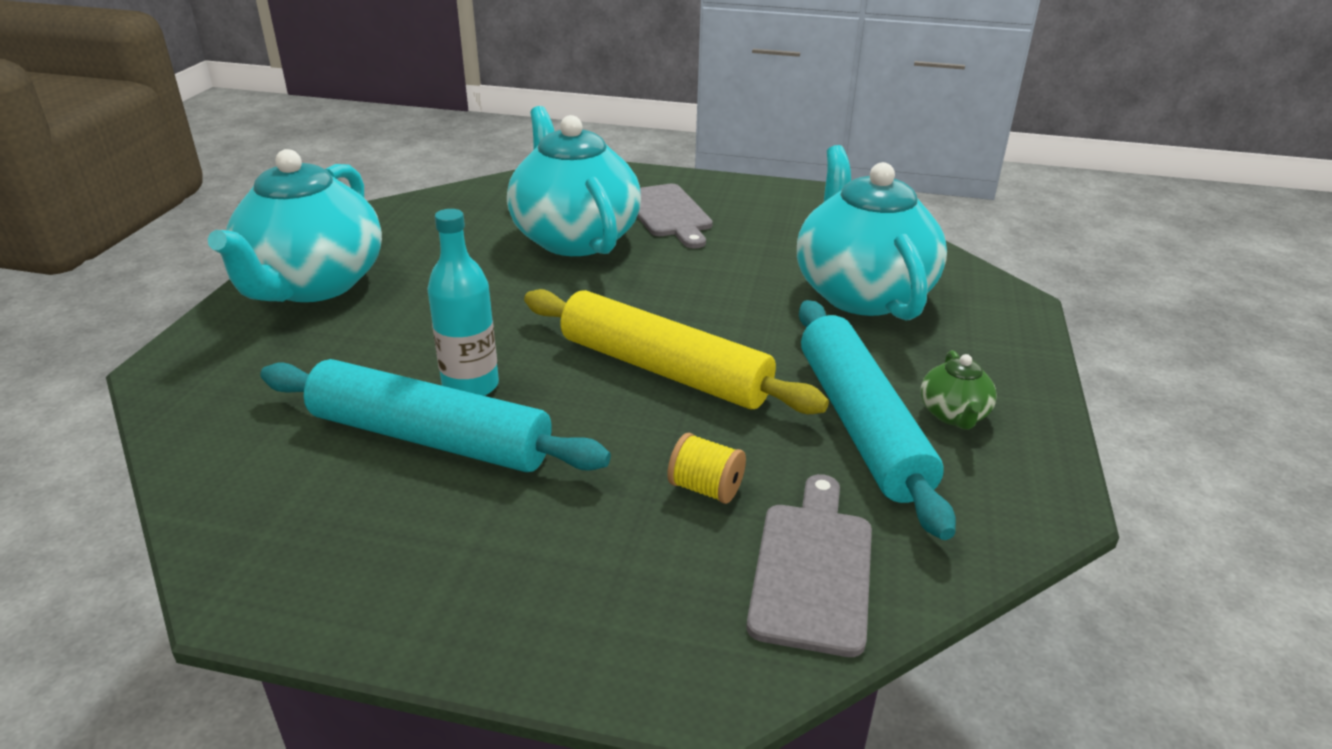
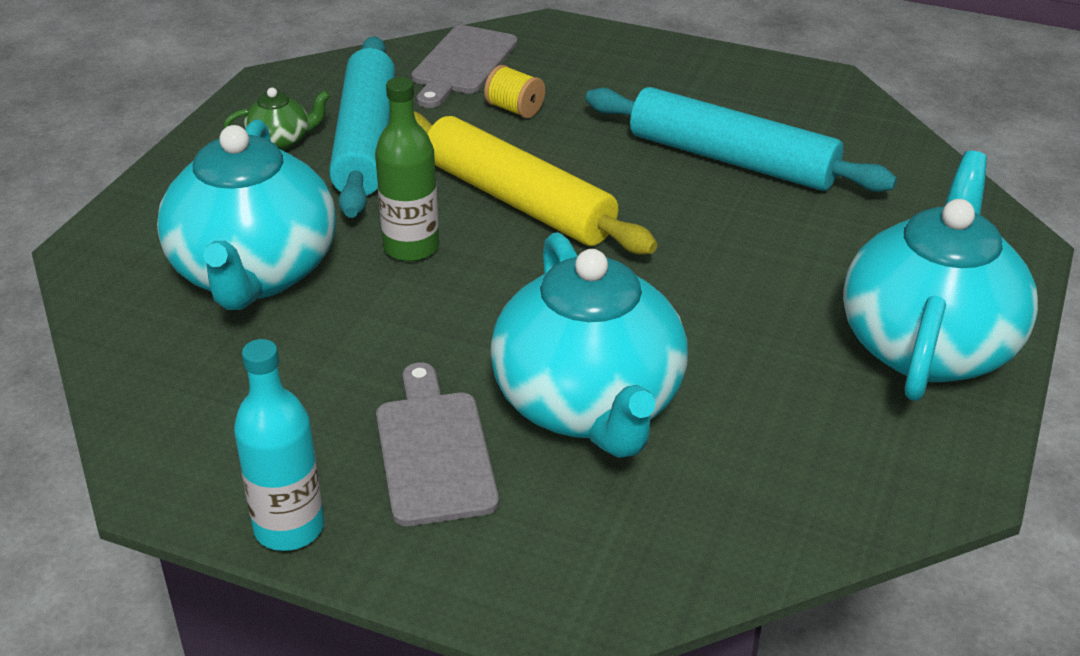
camera: 170 degrees left, 5 degrees up
(470, 386) = (705, 200): turquoise bottle -> turquoise bottle (289, 528)
(746, 321) = (411, 247): none -> green bottle
(953, 415) = (280, 141): green teapot -> green teapot turned 60 degrees clockwise

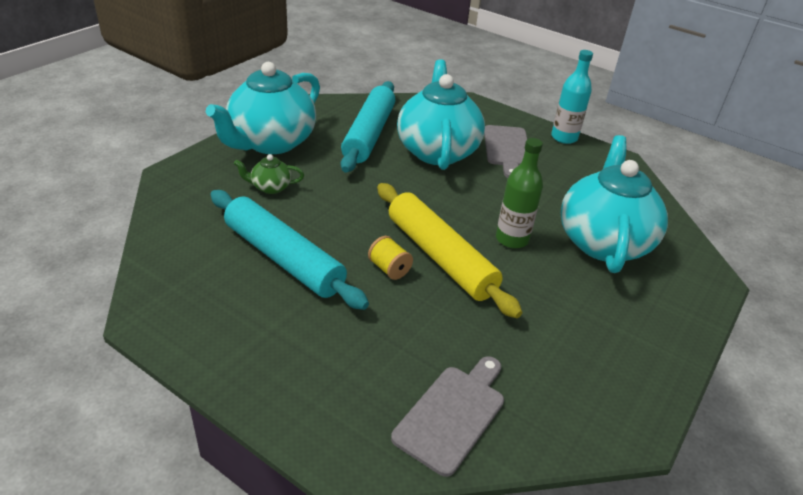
camera: 170 degrees left, 0 degrees up
(280, 141) = (610, 347): green teapot -> green teapot (270, 187)
(365, 140) = (543, 333): turquoise rolling pin -> turquoise rolling pin (369, 134)
(515, 109) = (419, 341): yellow spool -> yellow spool (389, 269)

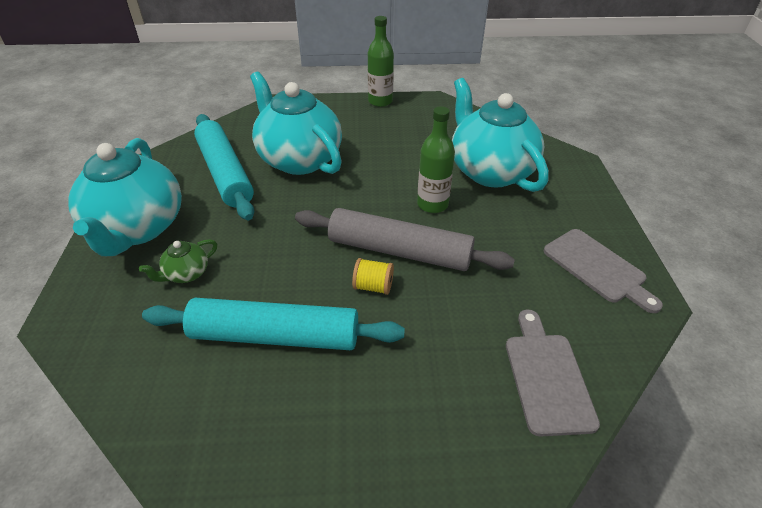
camera: 35 degrees left, 5 degrees up
(440, 257) = (399, 251): yellow rolling pin -> grey rolling pin
(507, 149) = (350, 130): grey cutting board -> grey cutting board (597, 268)
(564, 138) = (380, 101): turquoise bottle -> green bottle

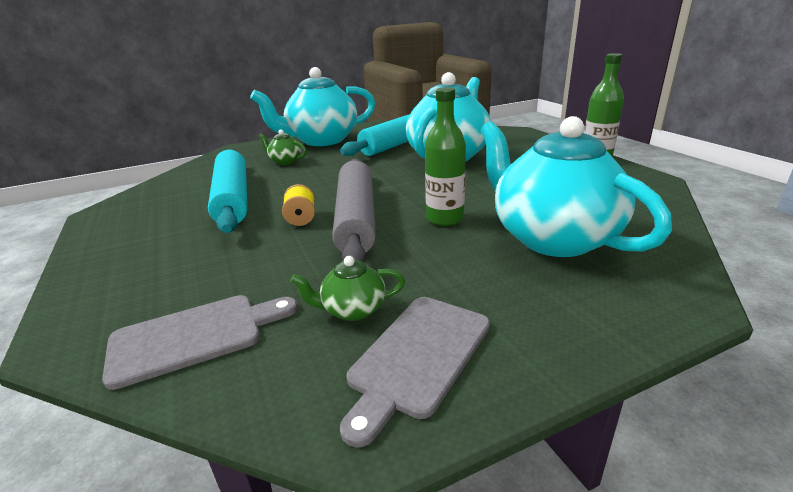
camera: 70 degrees right, 15 degrees down
(490, 171) = (552, 237): turquoise teapot -> turquoise teapot turned 75 degrees counterclockwise
(541, 284) = (353, 310): none -> green teapot

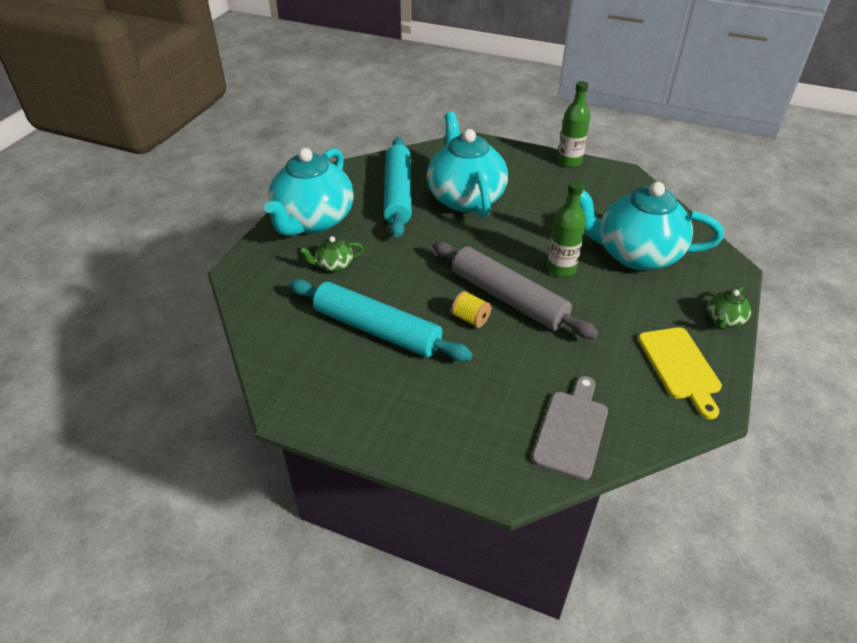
camera: 45 degrees left, 15 degrees up
(353, 310) = (617, 362): green teapot -> green teapot (724, 320)
(418, 357) = (680, 366): grey cutting board -> yellow cutting board

